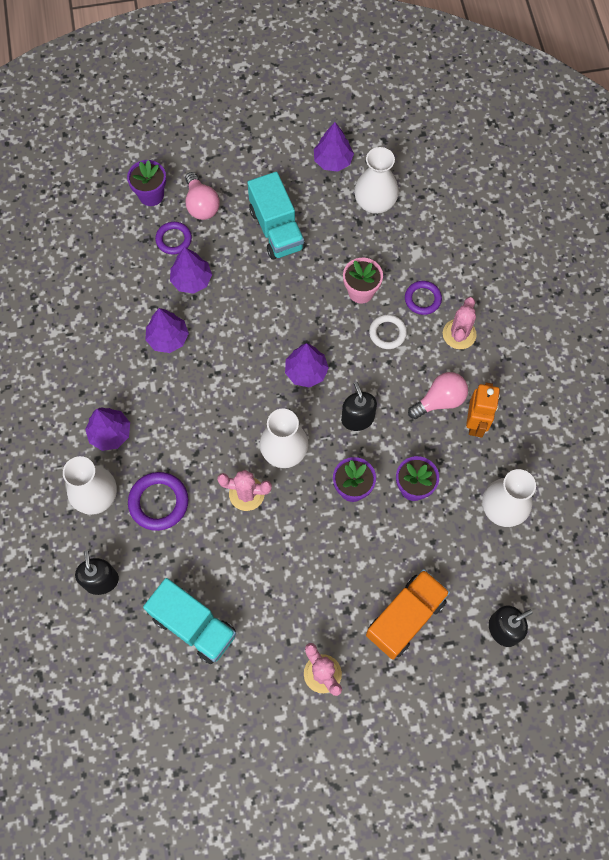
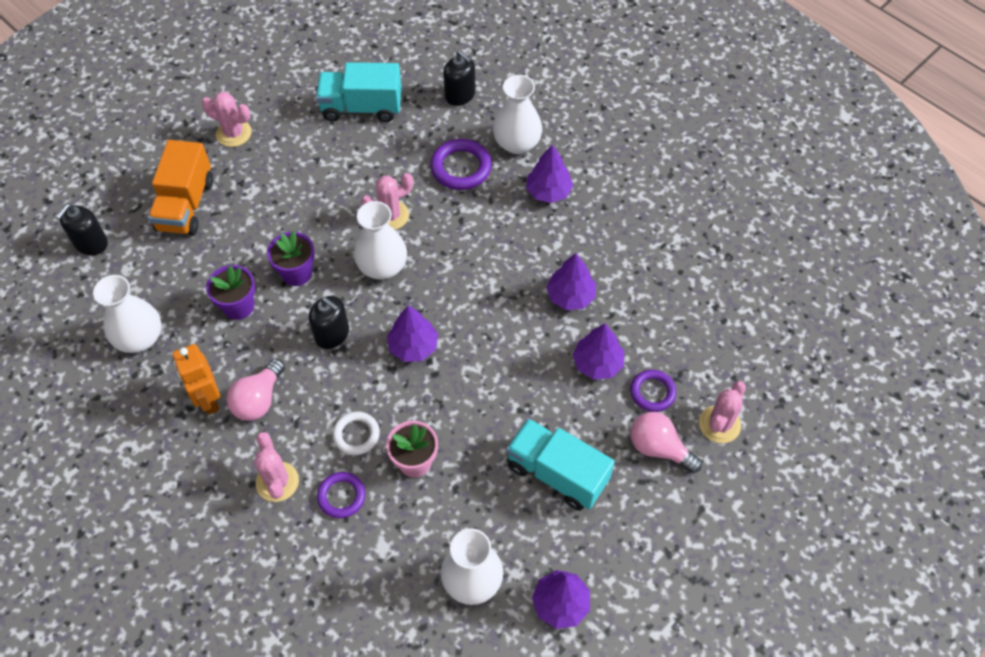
camera: 145 degrees right, 10 degrees down
(151, 195) = (719, 424): purple flower pot -> pink cactus

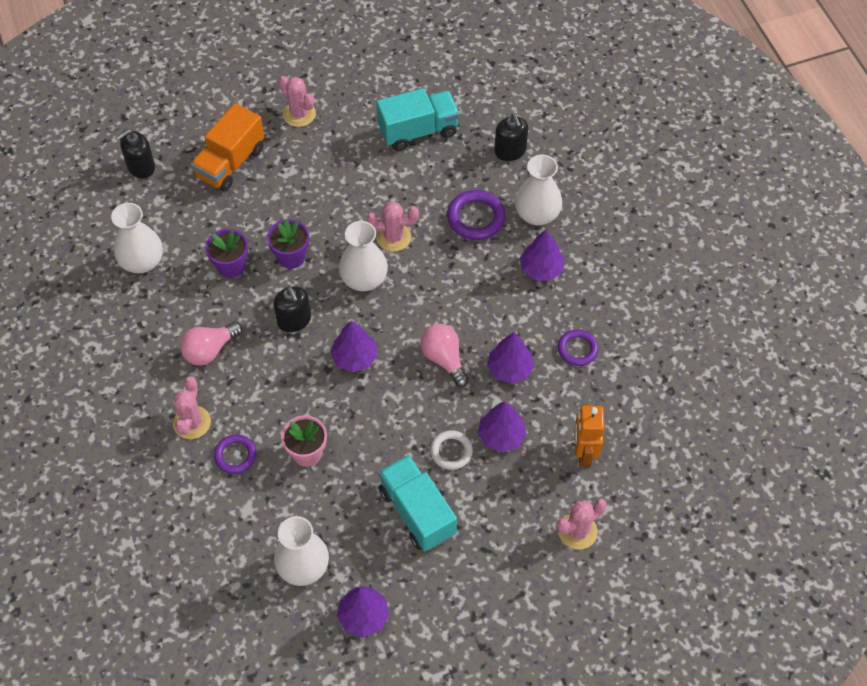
camera: 25 degrees right, 0 degrees up
(208, 399) = (171, 334): orange robot -> orange robot (584, 453)
(356, 435) = (272, 411): white ring -> white ring (451, 451)
(361, 107) = (418, 131): turquoise truck -> turquoise truck turned 135 degrees clockwise
(652, 392) = (535, 480): purple ring -> purple ring (577, 349)
(659, 448) = (514, 528): pink light bulb -> pink light bulb (444, 359)

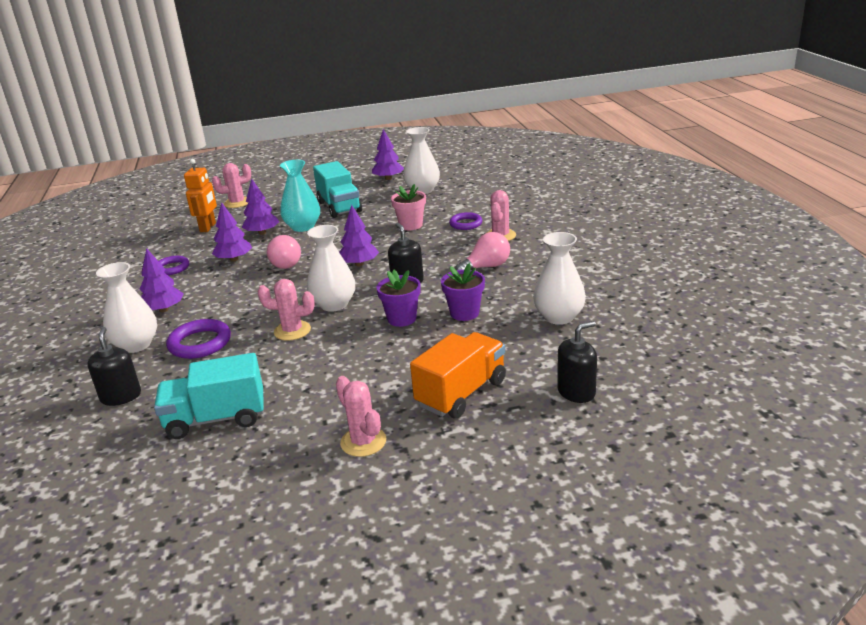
camera: 170 degrees left, 30 degrees down
(451, 451) = (303, 227): white ring -> turquoise vase

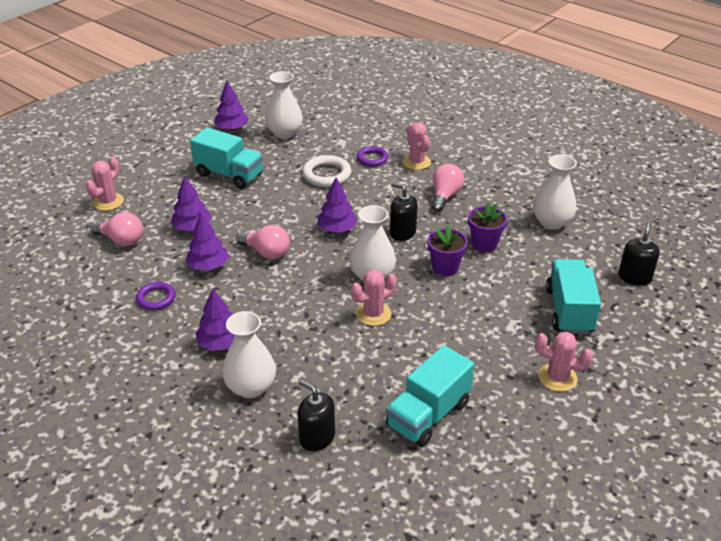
camera: 40 degrees left, 10 degrees up
(200, 343) = (310, 359): purple ring -> none
(208, 227) = (121, 240): orange robot -> pink light bulb
(303, 227) = (225, 208): turquoise vase -> none
(411, 225) = (326, 174): pink flower pot -> white ring
(461, 393) = (569, 310): orange truck -> turquoise truck

